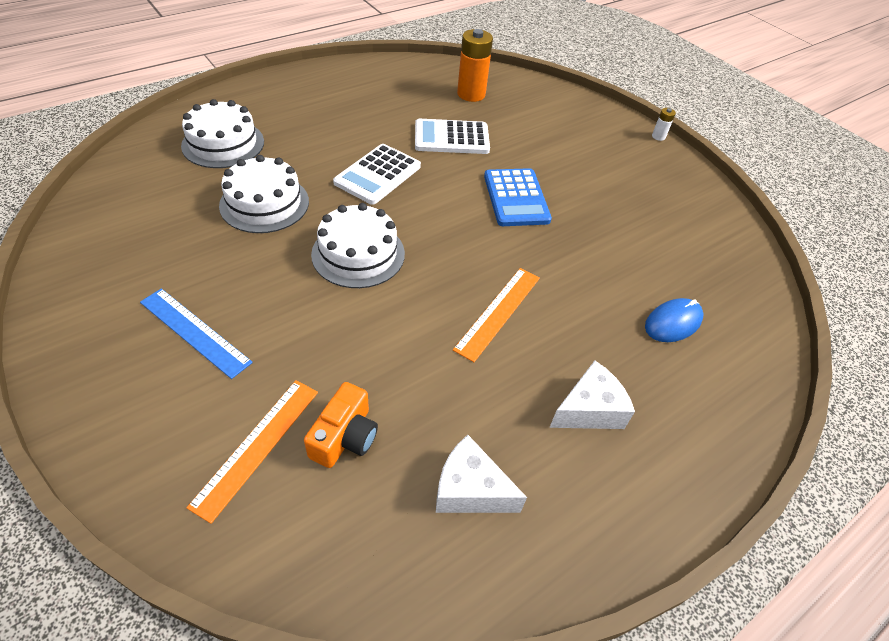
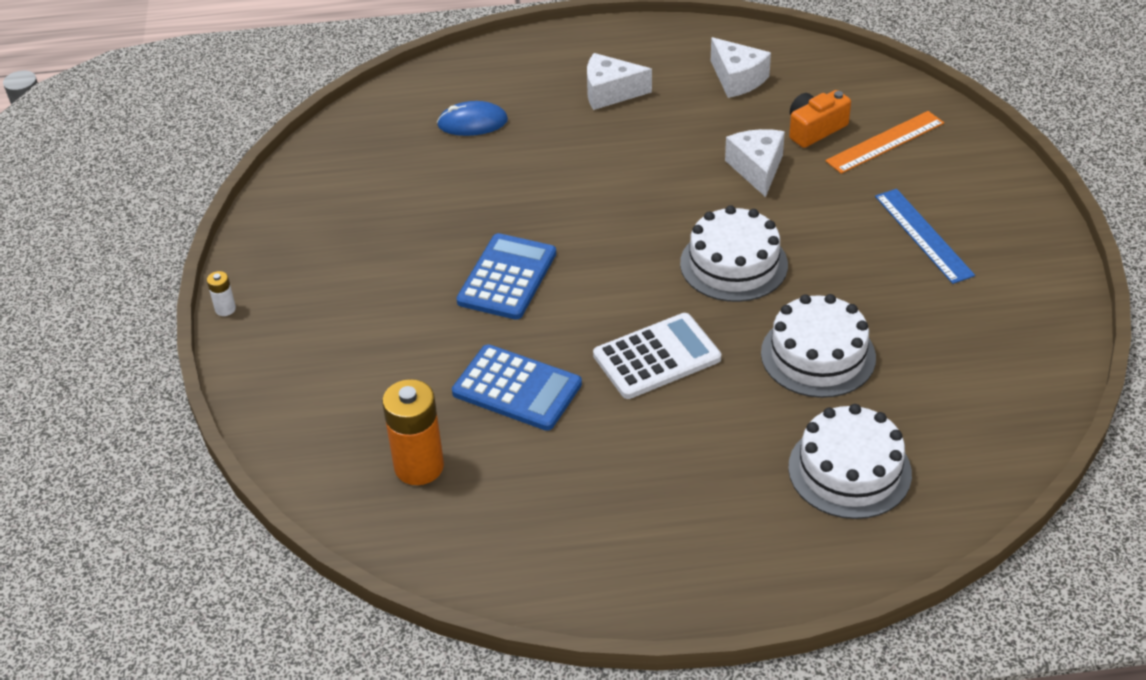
camera: 145 degrees left, 5 degrees down
(383, 358) = (757, 169): none -> white cheese
(451, 138) = (517, 388): white calculator -> blue calculator
(498, 312) = (627, 173): orange ruler -> none

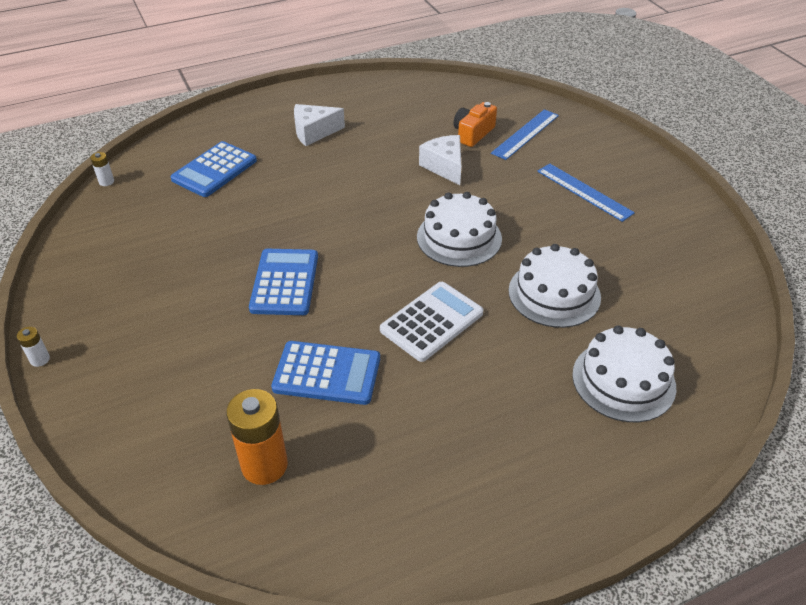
camera: 20 degrees left, 0 degrees up
(344, 115) = (106, 182): none -> white battery
(472, 123) = (214, 170): blue mouse -> blue calculator
(737, 79) = (403, 109): white cheese -> none
(885, 142) = (525, 134): orange ruler -> blue ruler

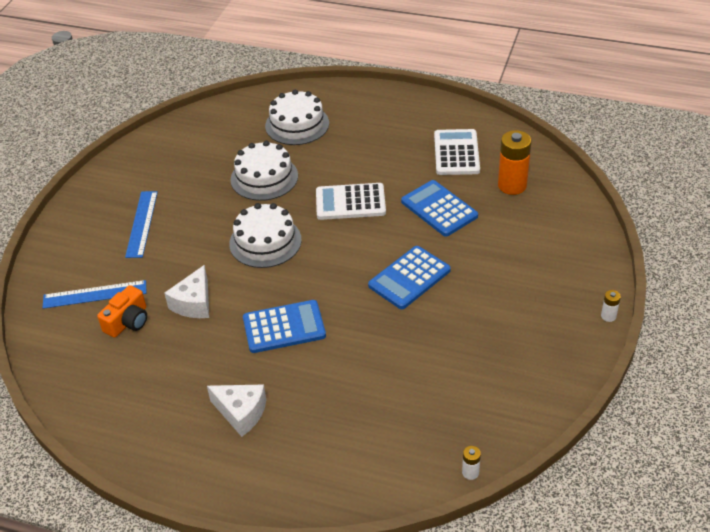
camera: 135 degrees left, 0 degrees up
(214, 170) = (367, 422): blue calculator -> blue calculator (284, 327)
(384, 471) = (456, 153): none -> white calculator
(473, 133) = (128, 321): orange camera -> orange camera turned 45 degrees counterclockwise

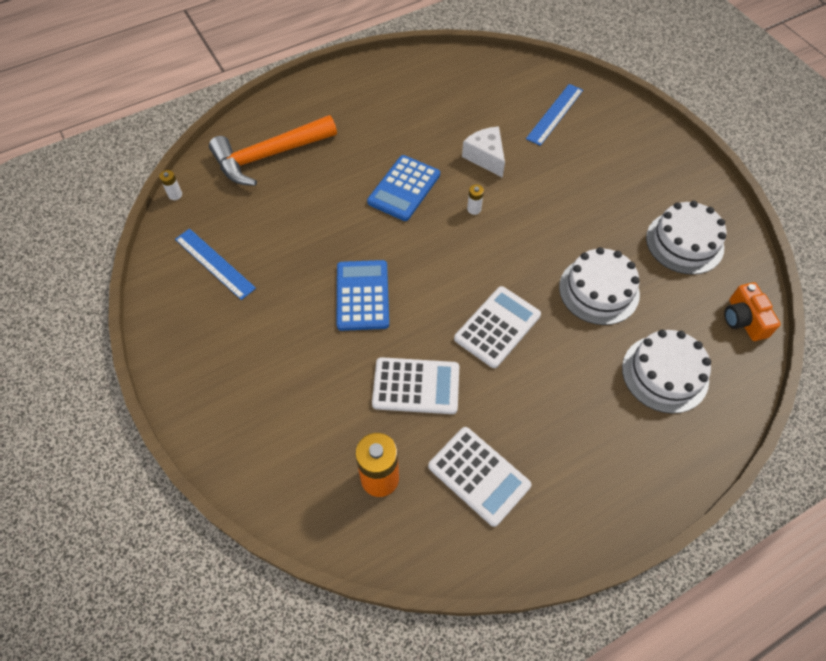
camera: 130 degrees right, 15 degrees up
(128, 321) = (506, 116): orange camera -> orange camera (743, 319)
(142, 224) = (614, 177): blue ruler -> blue ruler (214, 263)
(241, 413) = (358, 124): white cheese -> none
(265, 242) = (509, 236): white cake -> white cake (684, 242)
(351, 445) = (268, 156): none -> orange hammer
(439, 209) = (416, 386): blue calculator -> white calculator
(608, 316) = (164, 391): white battery -> white battery (474, 209)

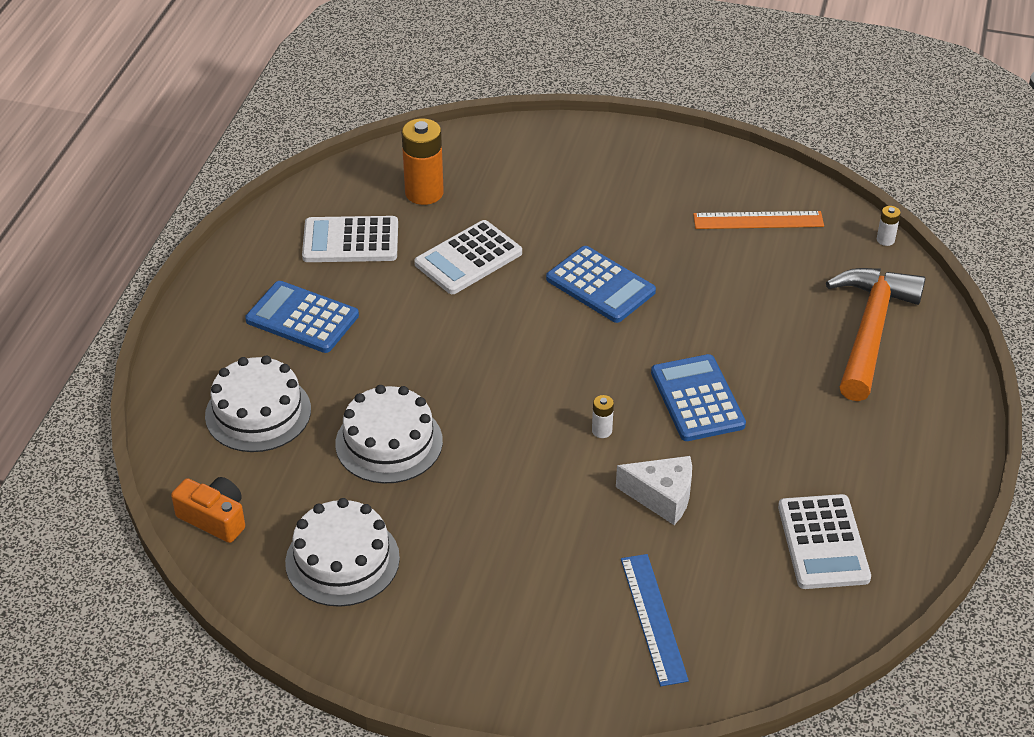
camera: 135 degrees right, 15 degrees down
(214, 263) = (758, 220): blue ruler -> orange ruler
(497, 327) = (451, 344): white calculator -> white calculator (823, 542)
(575, 429) = (302, 318): none -> blue calculator

